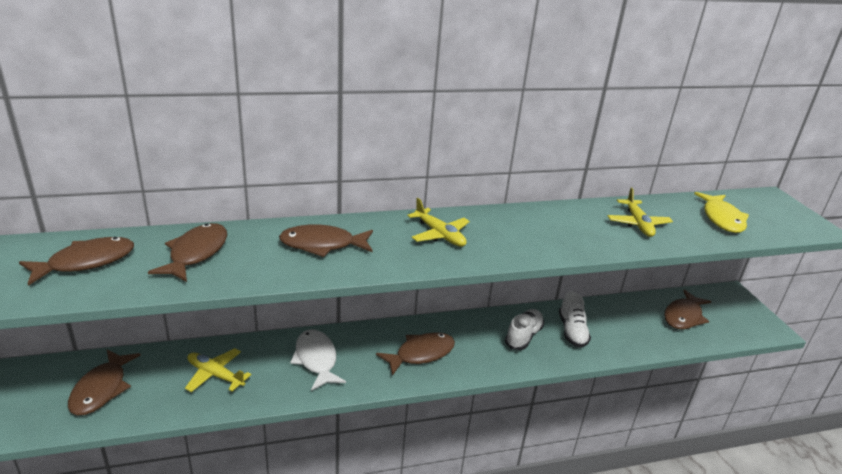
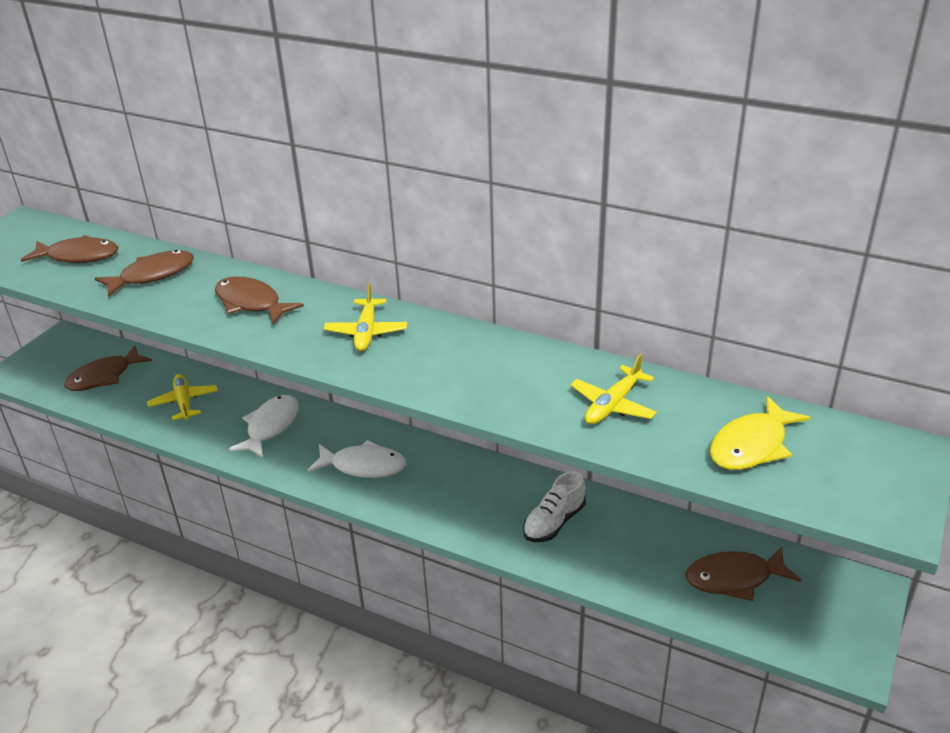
camera: 45 degrees right, 5 degrees up
(421, 354) = (363, 466): brown fish -> white fish
(523, 336) = (490, 500): white shoe -> none

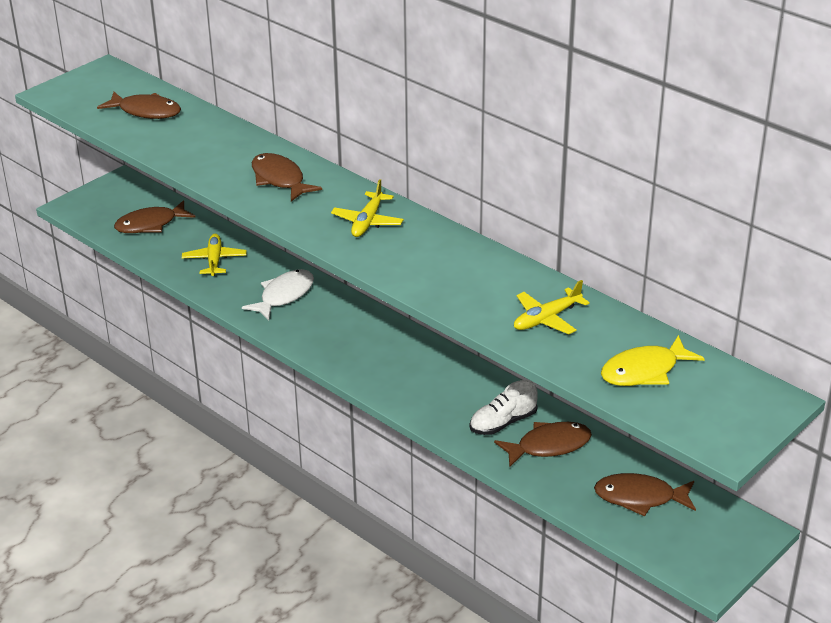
camera: 15 degrees right, 0 degrees up
(152, 275) = (204, 140): brown fish -> brown fish (549, 446)
(363, 466) = (354, 344): white fish -> none

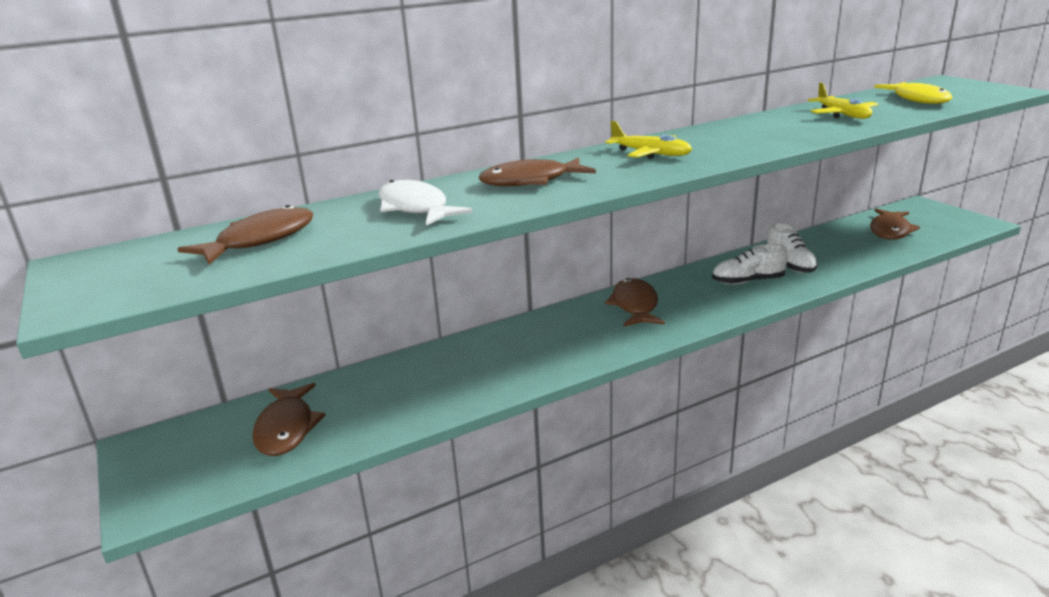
camera: 70 degrees left, 10 degrees down
(214, 260) = (420, 384): yellow plane -> none
(284, 295) = (530, 345): white fish -> white fish (415, 208)
(450, 397) = (747, 281): none -> white shoe
(549, 446) = (824, 252): brown fish -> brown fish (635, 305)

